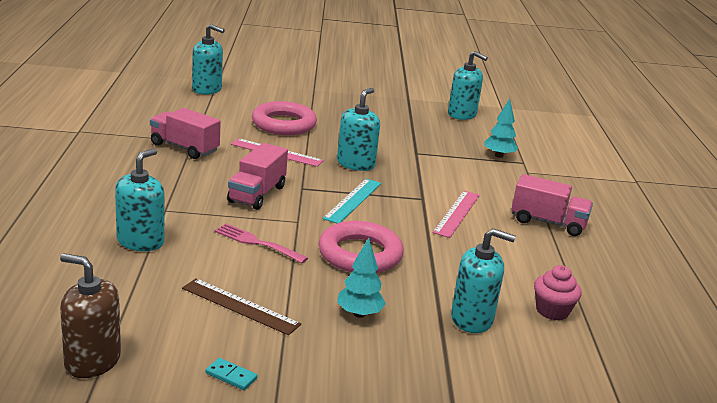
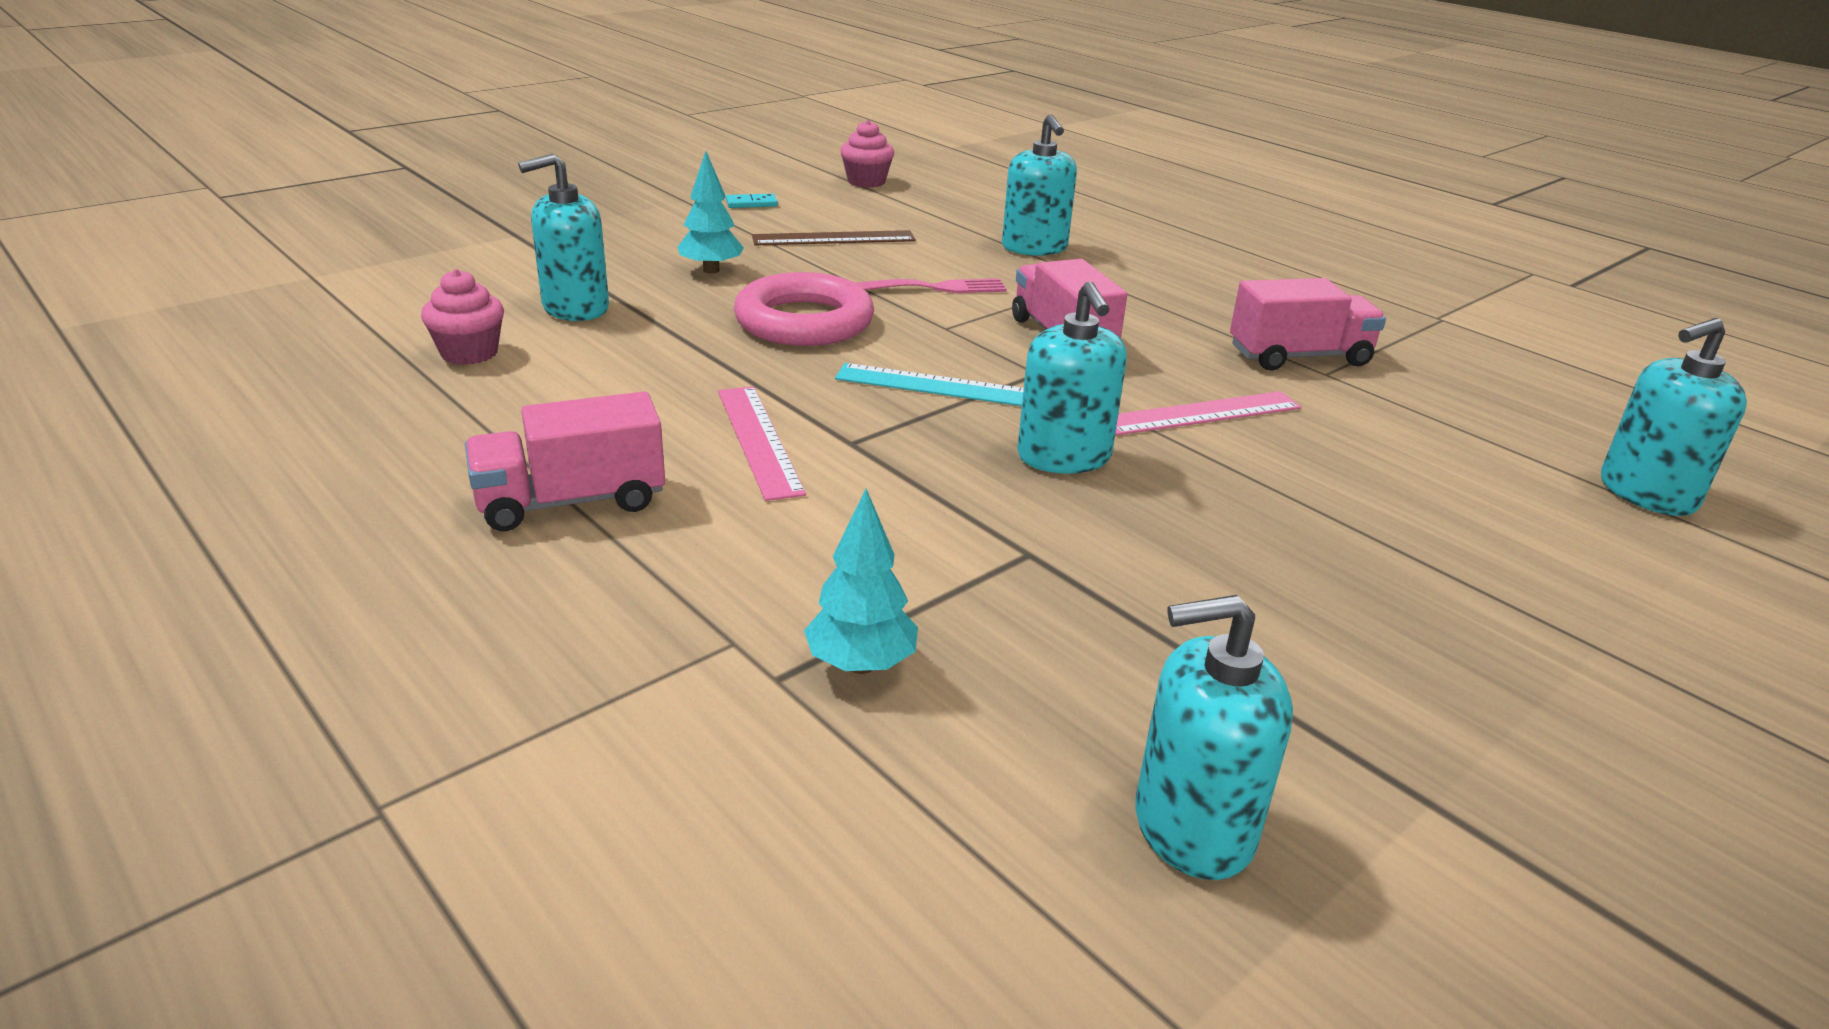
camera: 140 degrees right, 5 degrees up
(92, 361) = (866, 182): brown soap dispenser -> pink cupcake
(283, 124) = (1346, 483): pink ring -> none
(353, 200) = (939, 386): turquoise ruler -> turquoise ruler turned 60 degrees counterclockwise

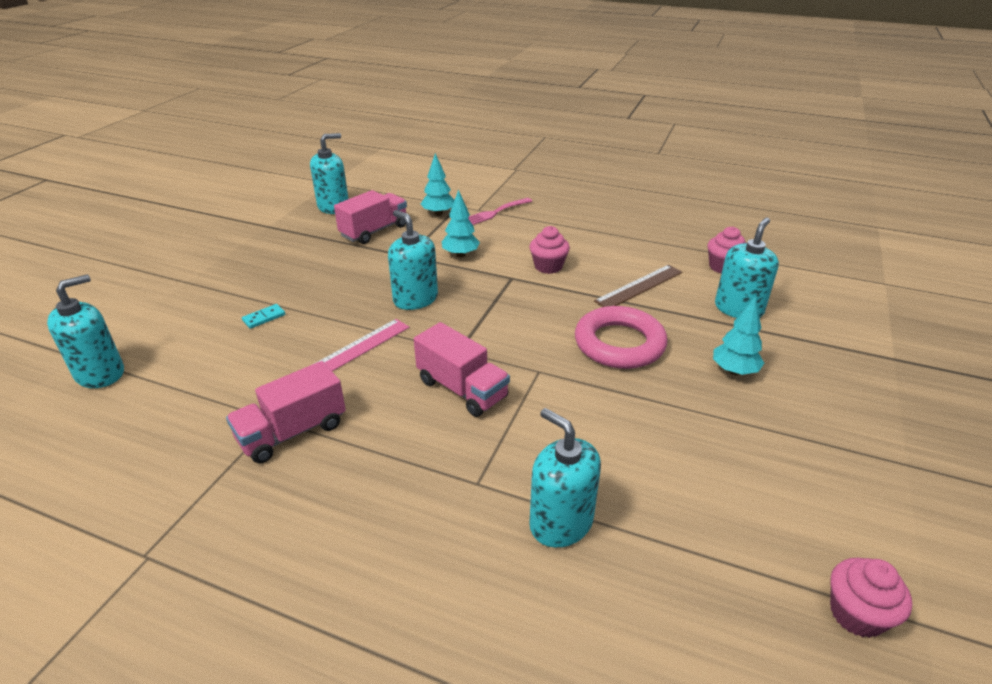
camera: 155 degrees right, 5 degrees up
(571, 501) = (577, 227): pink truck -> pink truck (374, 231)
(751, 203) = (860, 486): turquoise domino -> turquoise domino (264, 318)
(758, 440) = (548, 266): pink ruler -> pink cupcake
(834, 238) = (723, 454): brown ruler -> brown ruler (639, 286)
(908, 517) = (460, 255): none -> turquoise tree
(934, 288) = (583, 413): pink fork -> pink fork (495, 213)
(939, 386) = (502, 321): turquoise ruler -> none

